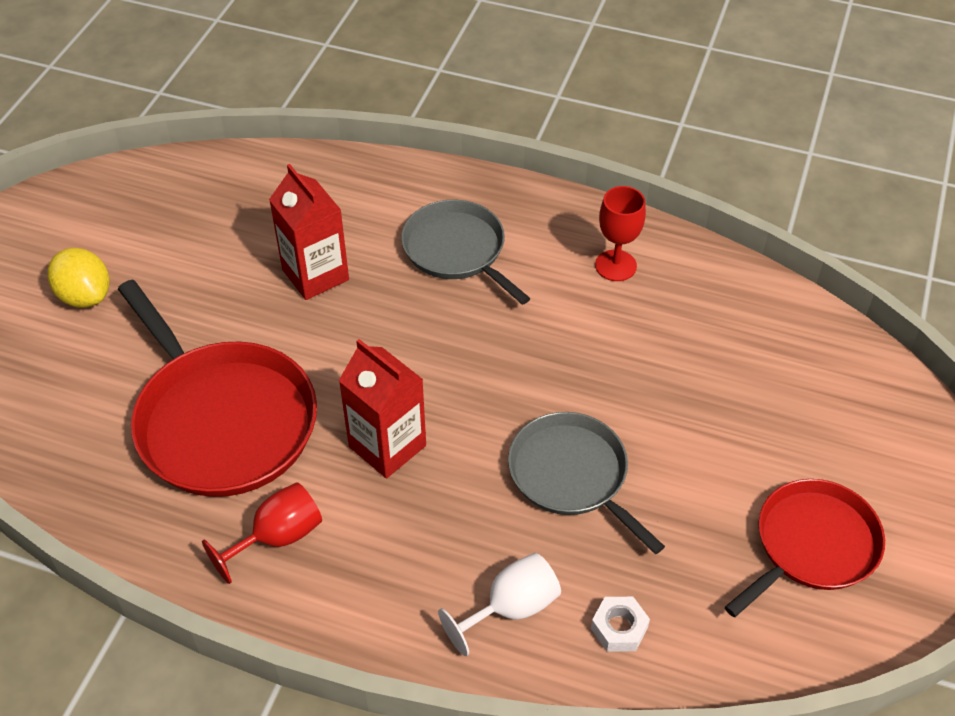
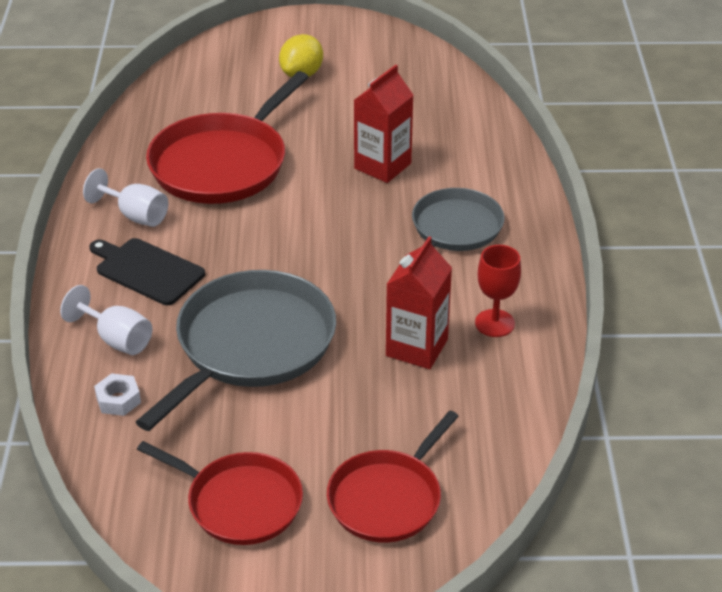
camera: 70 degrees right, 10 degrees down
(277, 537) = (135, 215): red goblet -> white goblet
(387, 446) = (235, 244): red carton -> red carton (416, 347)
(394, 548) = (147, 270): none -> black cutting board
(572, 475) = (250, 345): grey pan -> grey pan, size x1.57
(834, 419) = (388, 498): none -> red pan

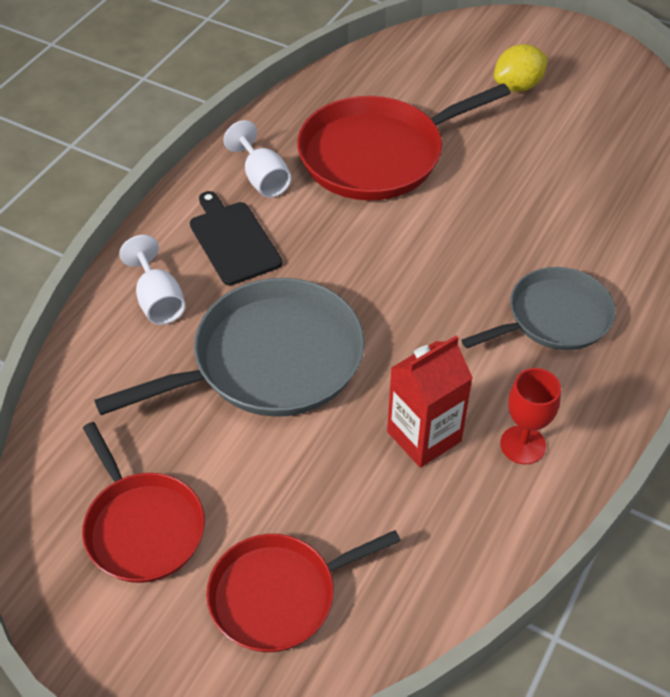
camera: 30 degrees right, 10 degrees up
(118, 400) = (116, 364): white nut -> none
(382, 166) = (529, 216): red carton -> none

